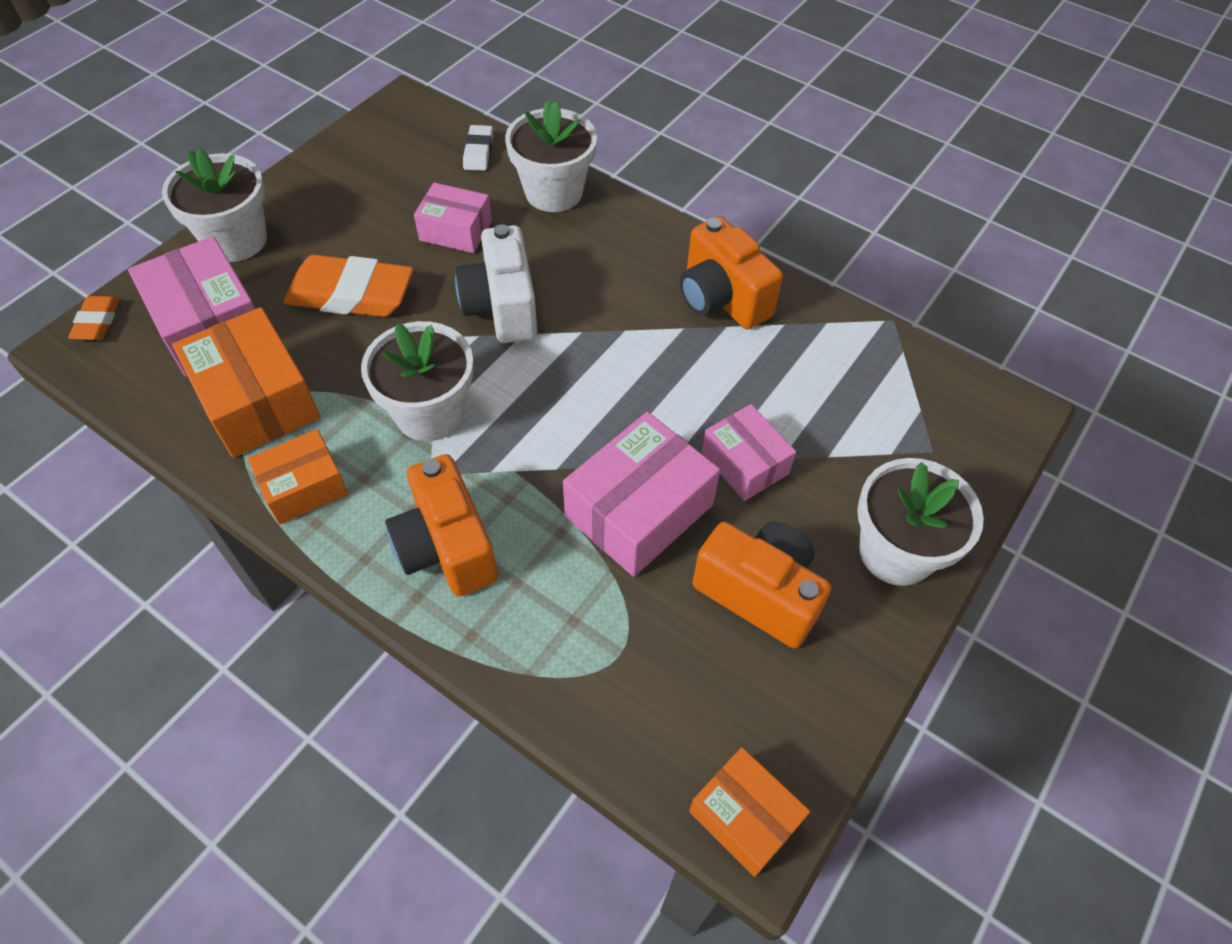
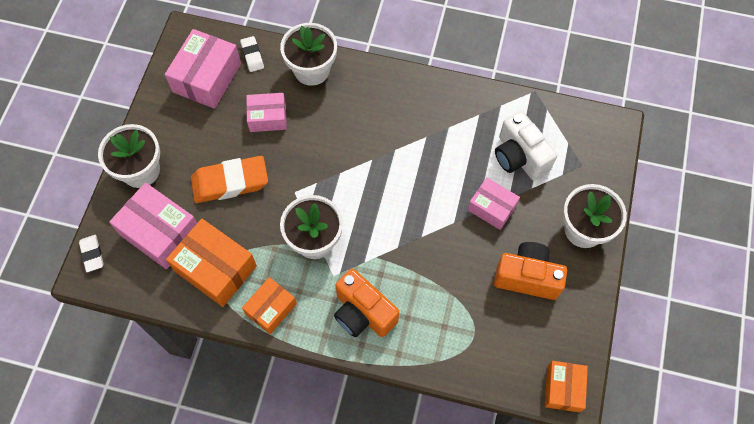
camera: 20 degrees left, 10 degrees up
(97, 322) = (92, 254): orange eraser -> white eraser
(502, 307) = (320, 160): white camera -> white camera (519, 157)
(639, 510) = (450, 255): pink box -> pink box (207, 78)
(722, 299) = (439, 110): orange camera -> none
(744, 817) = (563, 388): orange box -> orange box turned 75 degrees clockwise

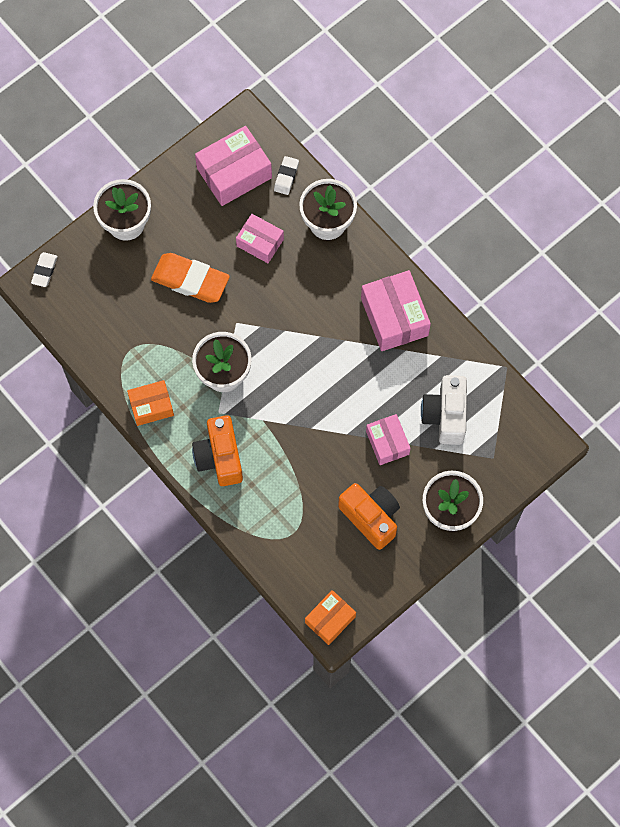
camera: 35 degrees right, 5 degrees up
(160, 232) = (108, 287): pink box -> pink box (394, 317)
(216, 268) = (131, 345): orange box -> none

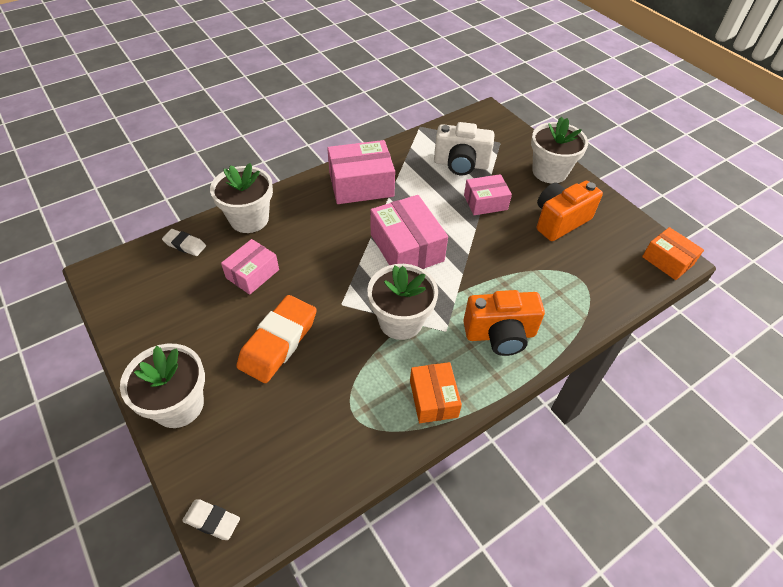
camera: 85 degrees left, 20 degrees down
(234, 173) = (160, 288): pink box -> pink box (407, 247)

